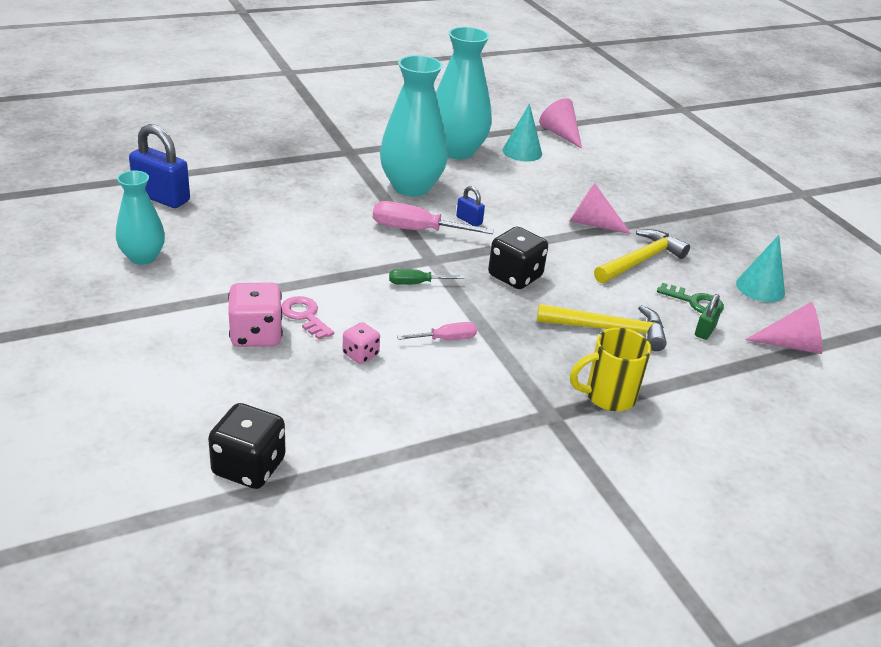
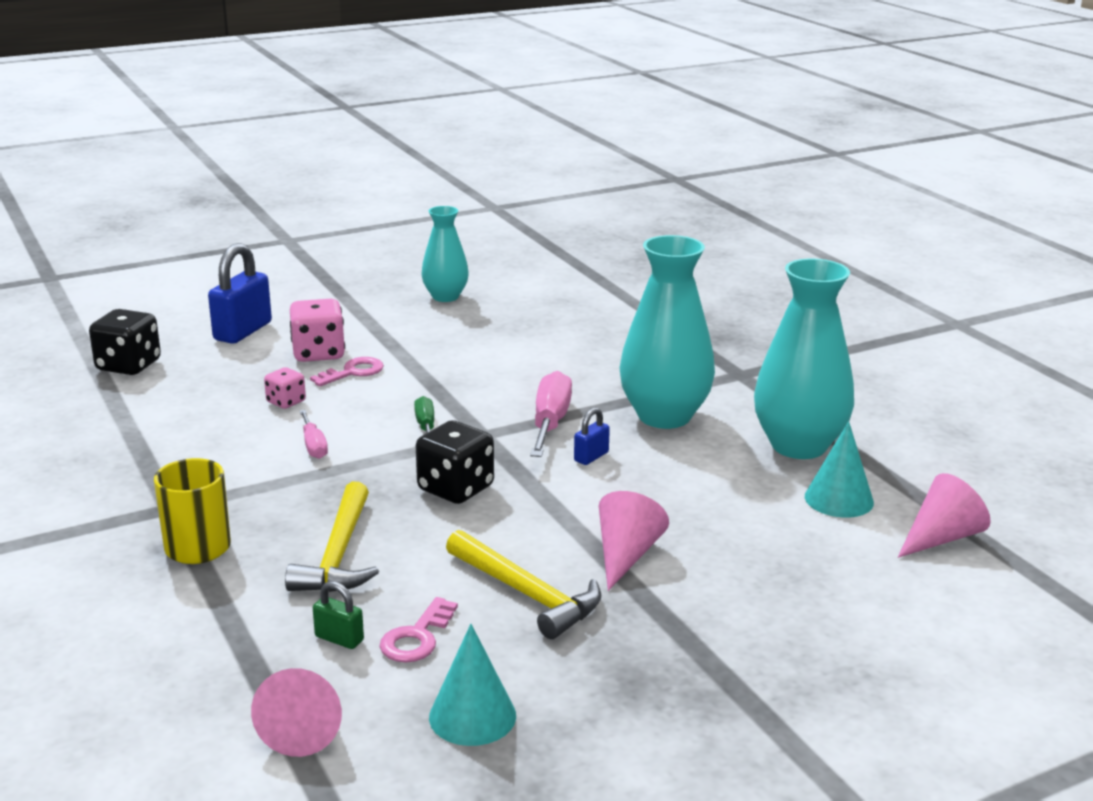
camera: 90 degrees right, 10 degrees down
(162, 197) = (564, 292): blue padlock -> blue padlock (243, 331)
(695, 302) = (417, 637): green key -> pink key

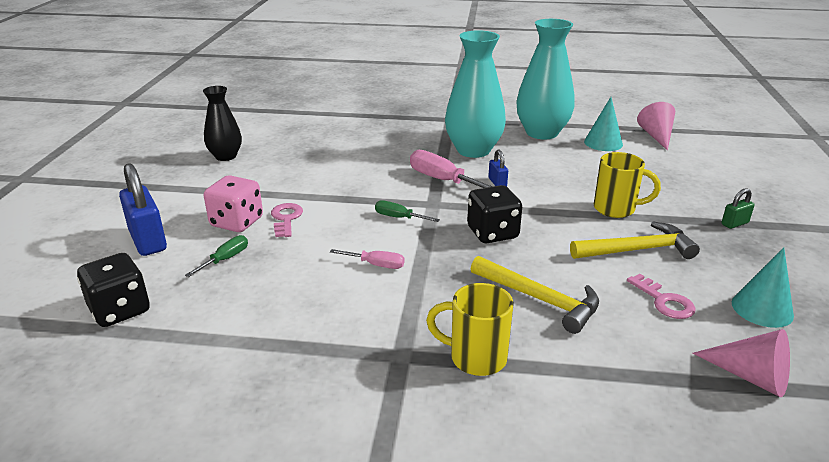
camera: 55 degrees left, 5 degrees up
(248, 374) = (225, 259): none -> green screwdriver
(286, 402) = (294, 256): pink dice -> none
(339, 639) = (649, 331): green padlock -> green padlock (734, 223)
(445, 297) = (226, 156): turquoise vase -> black vase
(626, 555) = (616, 209): pink cone -> yellow mug

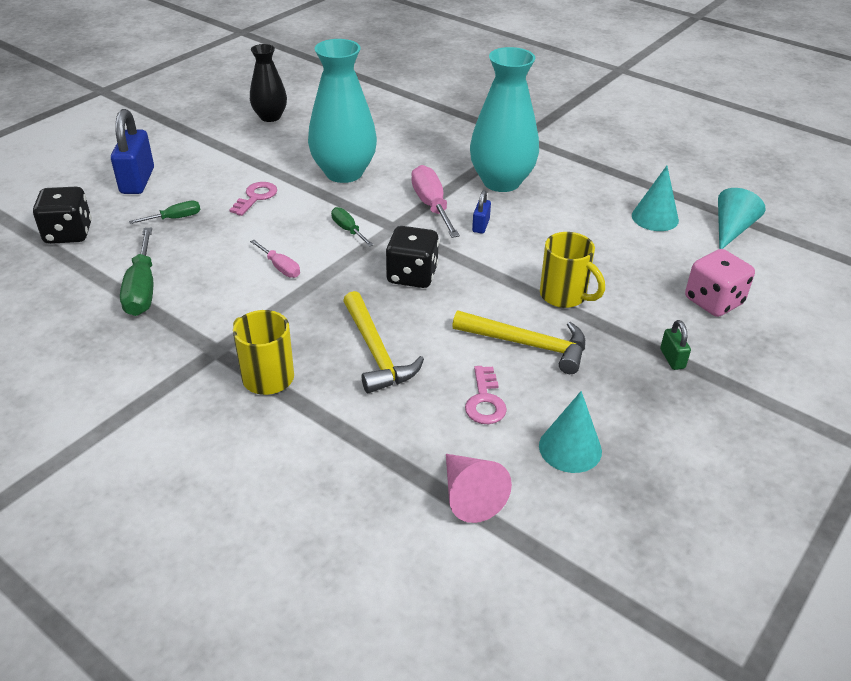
camera: 30 degrees right, 10 degrees up
(237, 222) = (215, 187): pink dice -> pink dice (713, 301)
(262, 331) = (142, 289): none -> green screwdriver
(542, 133) = (601, 184): turquoise vase -> turquoise vase (344, 173)
(656, 136) = (731, 229): pink cone -> turquoise cone
(734, 223) = (672, 359): green padlock -> green padlock turned 75 degrees clockwise

